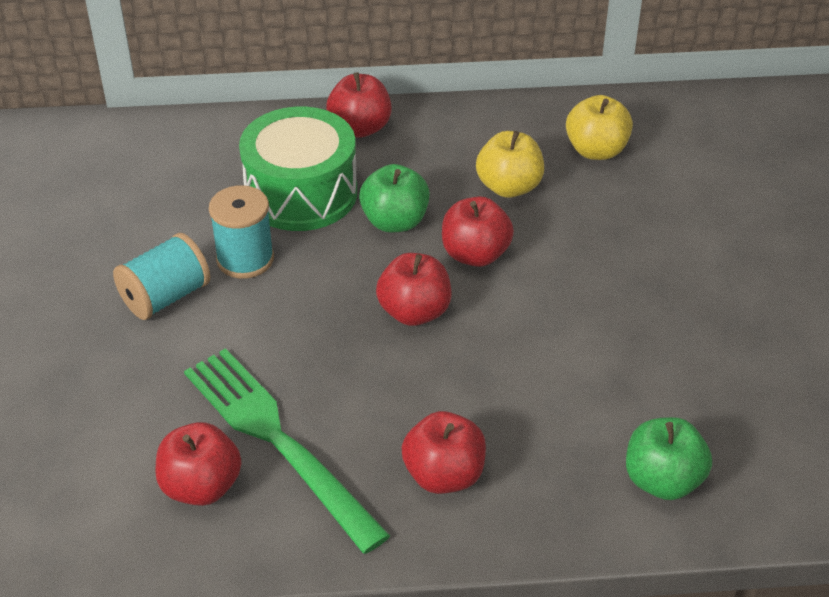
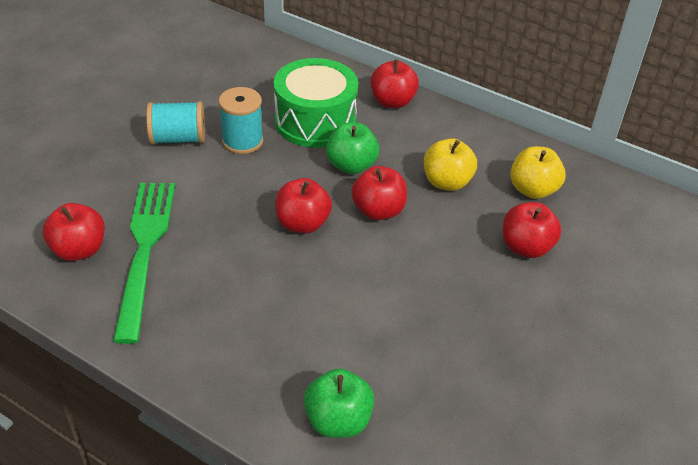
camera: 35 degrees right, 0 degrees up
(444, 475) = (210, 328): red apple -> red apple (526, 247)

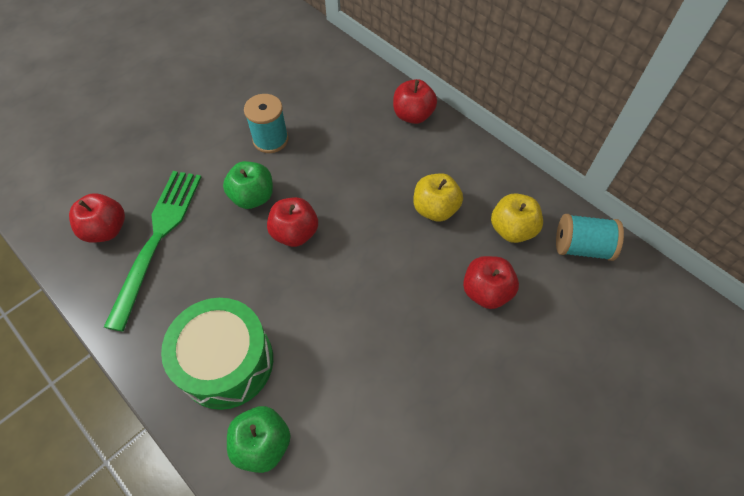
camera: 15 degrees right, 15 degrees up
(178, 139) = (218, 129): turquoise spool -> turquoise spool (581, 247)
(315, 121) = (339, 127): green drum -> green drum (226, 362)
(351, 165) = (355, 178): green apple -> green apple (253, 197)
(378, 211) = (364, 230): red apple -> none

